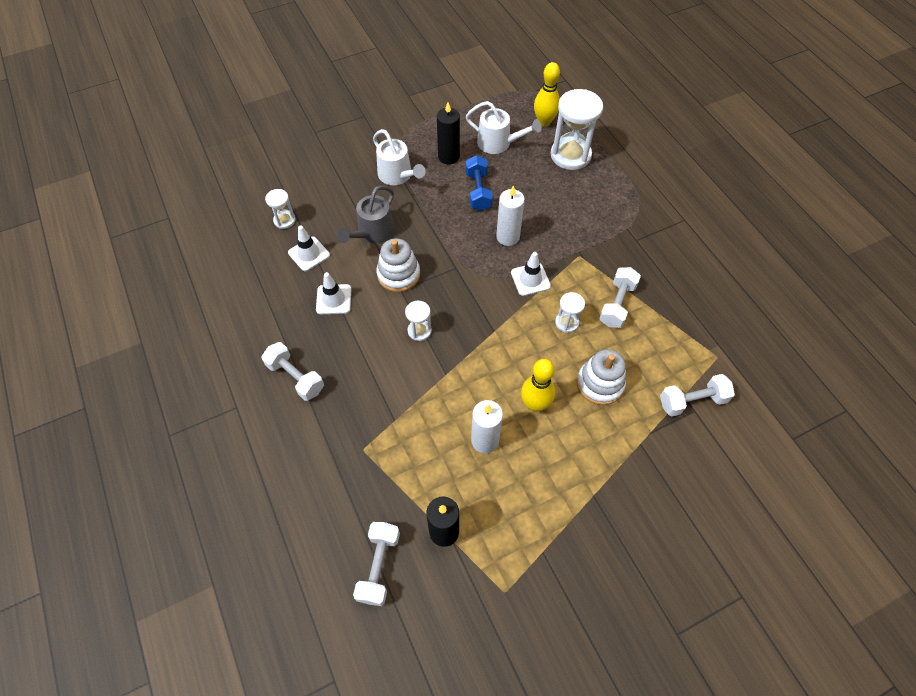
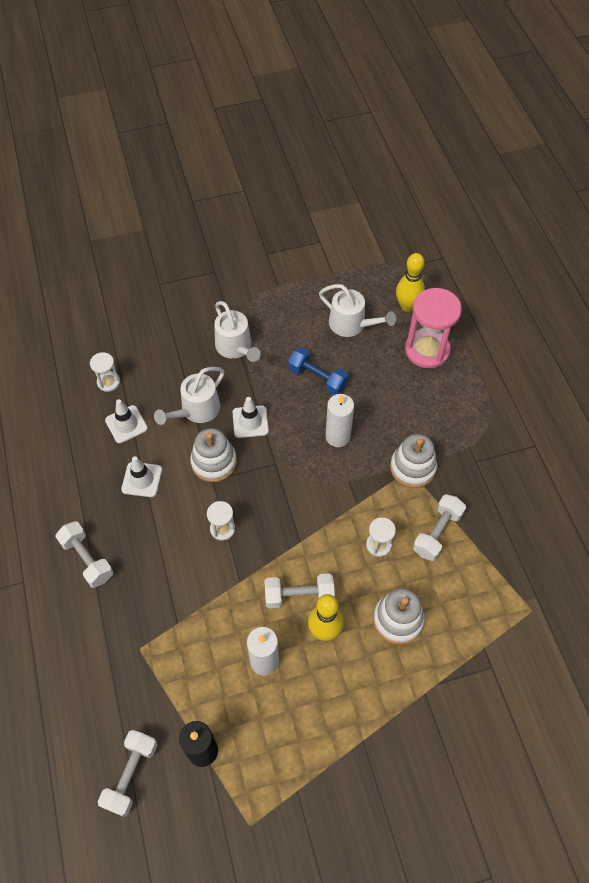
camera: 10 degrees right, 0 degrees up
(373, 233) = (197, 410): grey watering can -> white watering can
(448, 157) = (294, 333): black candle -> none
(478, 191) = (317, 378): blue dumbbell -> blue dumbbell turned 60 degrees counterclockwise
(530, 279) = (351, 489): white traffic cone -> white traffic cone (250, 422)
(570, 155) = (427, 350): white hourglass -> pink hourglass
(581, 253) = (412, 468): none -> white stacking toy
(692, 401) = (491, 656): white dumbbell -> white dumbbell (299, 595)

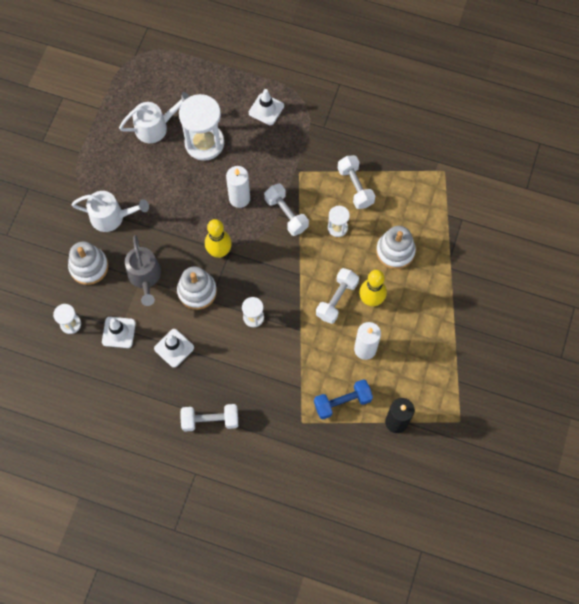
camera: 55 degrees left, 10 degrees up
(131, 775) = (382, 475): white dumbbell -> white dumbbell (286, 214)
(197, 410) = (145, 277): white watering can -> grey watering can
(250, 422) = (183, 247): white traffic cone -> white traffic cone (266, 109)
(317, 378) = (182, 180): blue dumbbell -> blue dumbbell (342, 402)
(369, 372) = (204, 143): none -> white hourglass
(407, 306) = (170, 80): yellow bowling pin -> yellow bowling pin (219, 251)
(412, 468) = (299, 168): white stacking toy -> white stacking toy (89, 267)
(427, 350) = (216, 94): pink hourglass -> none

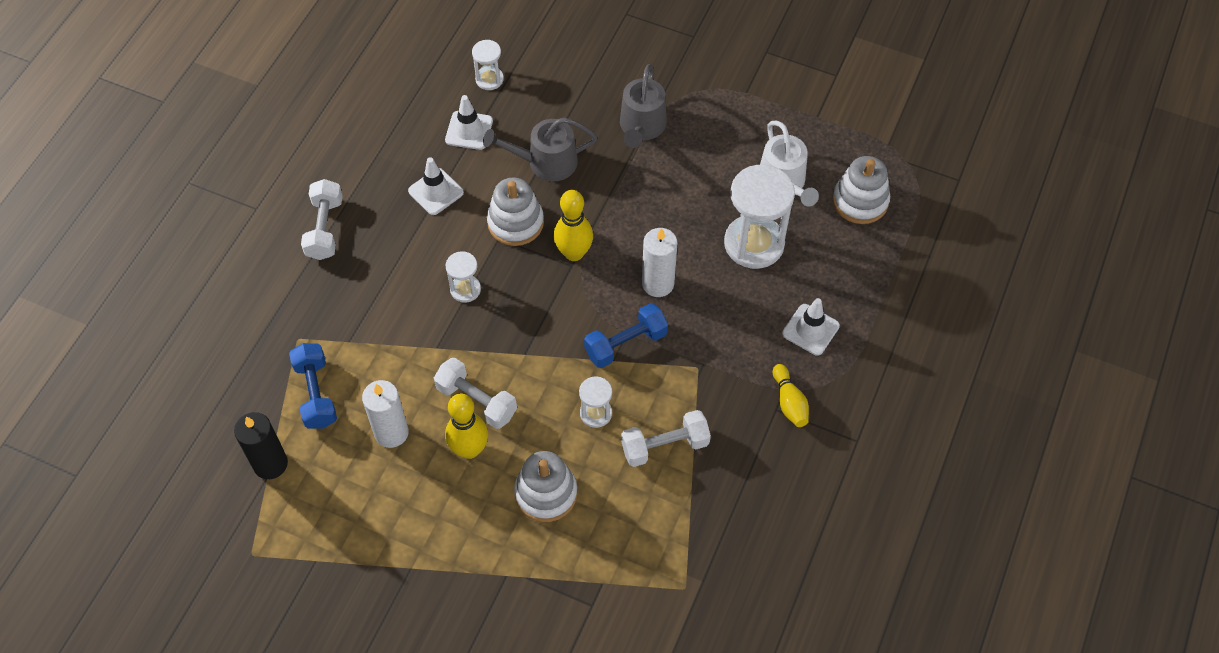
camera: 95 degrees right, 10 degrees down
(89, 267) = (569, 100): white stacking toy -> white stacking toy (860, 201)
(111, 217) = (641, 127): white watering can -> grey watering can
(286, 214) = (625, 344): white dumbbell -> blue dumbbell
(318, 120) = (789, 402): none -> yellow bowling pin

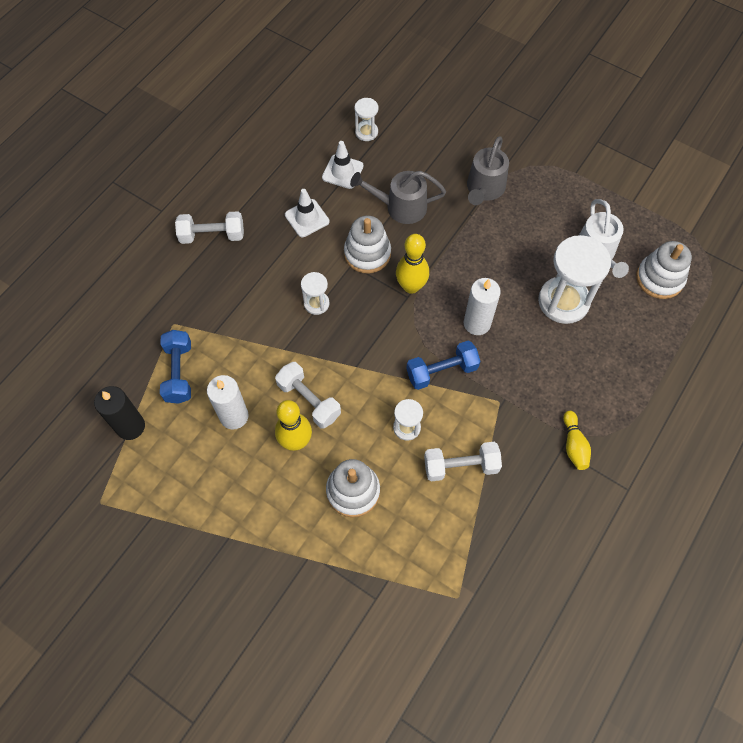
camera: 10 degrees right, 5 degrees up
(325, 228) = (212, 235): white dumbbell -> white dumbbell turned 75 degrees clockwise
(810, 330) = (601, 384): white traffic cone -> none

